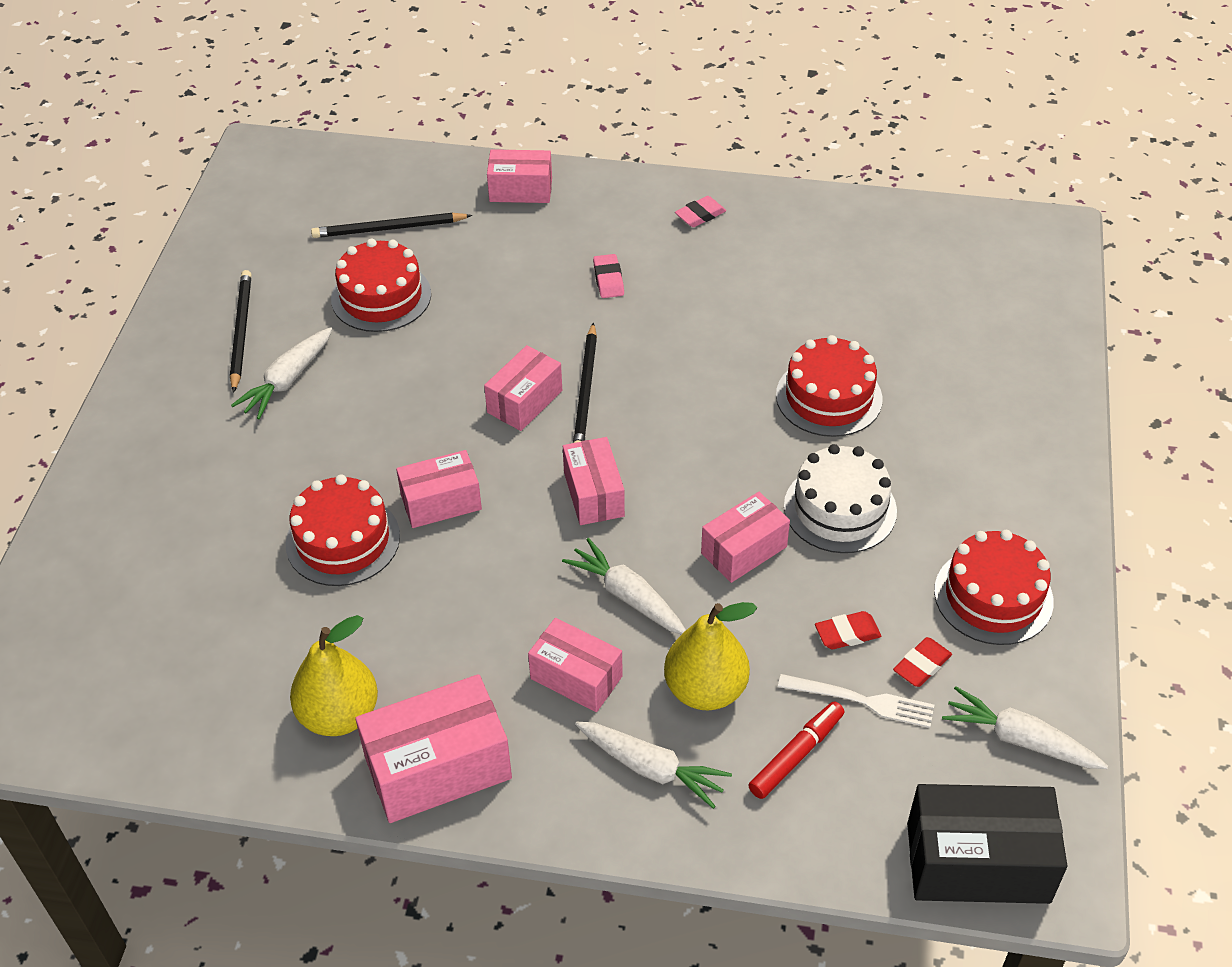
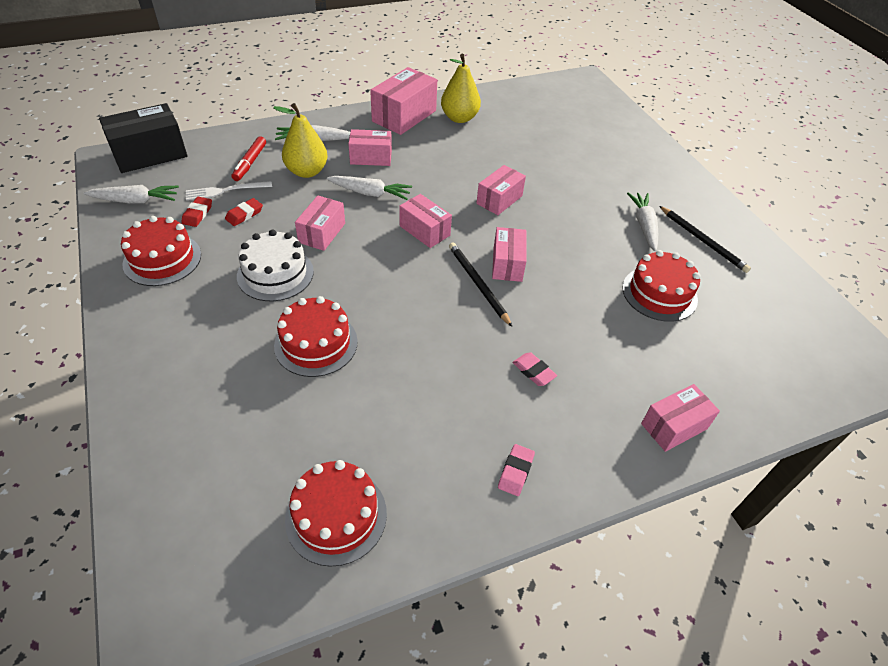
camera: 145 degrees right, 0 degrees up
(343, 540) = (527, 170): red cake -> red cake (336, 516)
(388, 228) = (717, 345): black pencil -> none

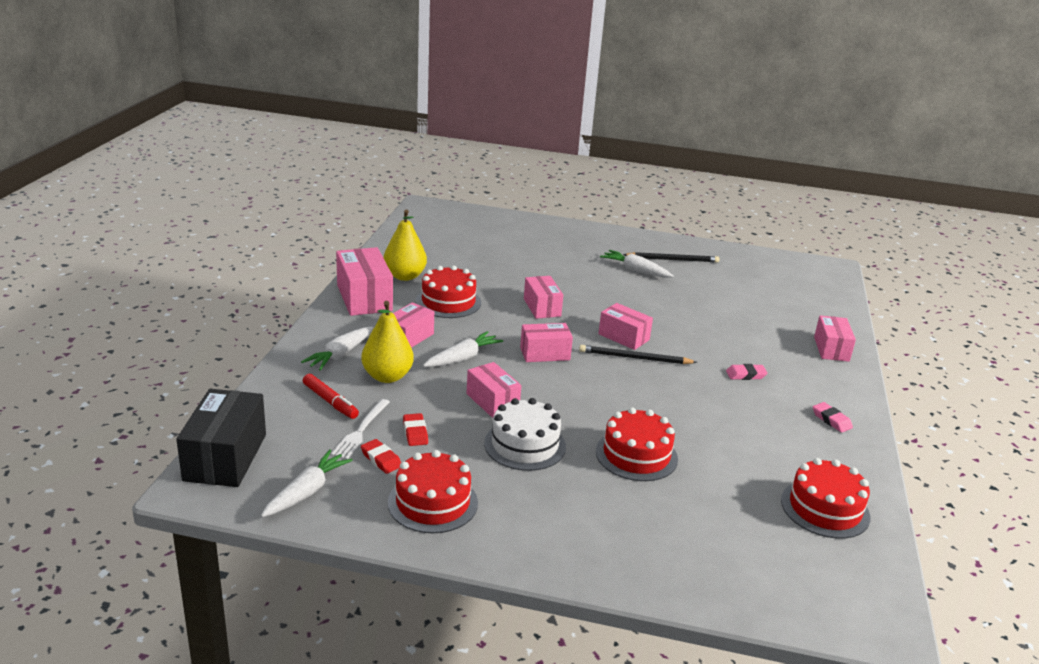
camera: 55 degrees left, 20 degrees down
(659, 293) = (710, 298): red cake -> red cake (448, 302)

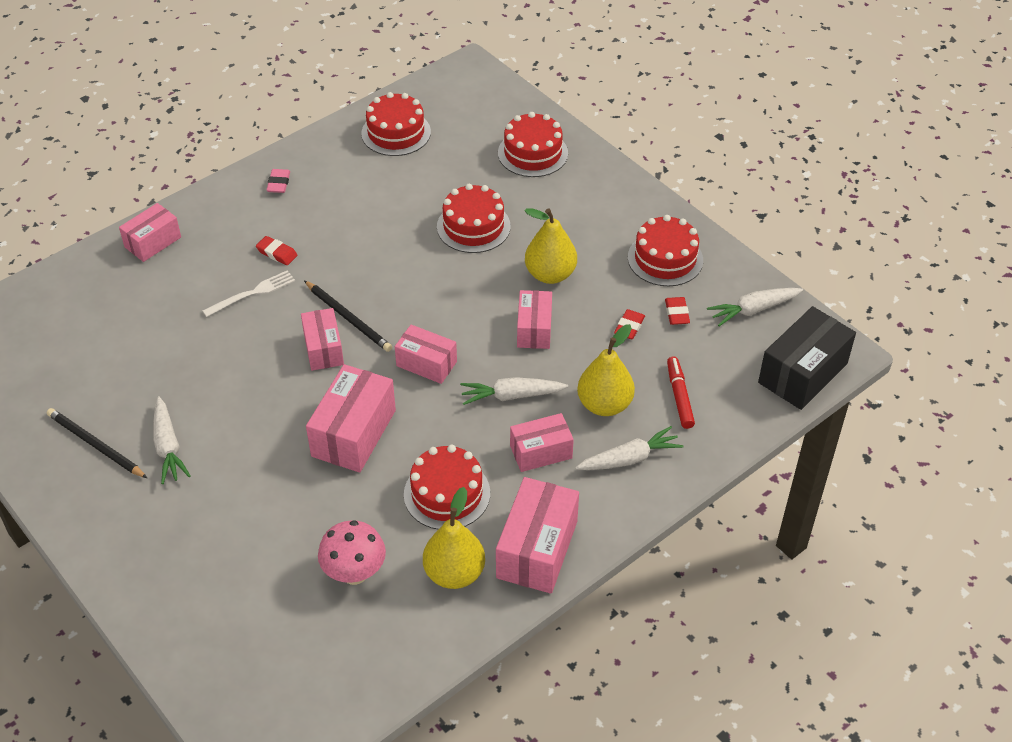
camera: 140 degrees left, 20 degrees up
(360, 431) = (674, 350): white fork -> white fork (252, 293)
(461, 261) = (354, 573): none -> pink mushroom
(525, 445) = (550, 274): white cake -> yellow pear
(542, 307) = (354, 433): pink box -> pink box, size x1.57
(678, 552) = (532, 153): none -> red cake
(746, 375) = (277, 253): pink eraser -> red eraser

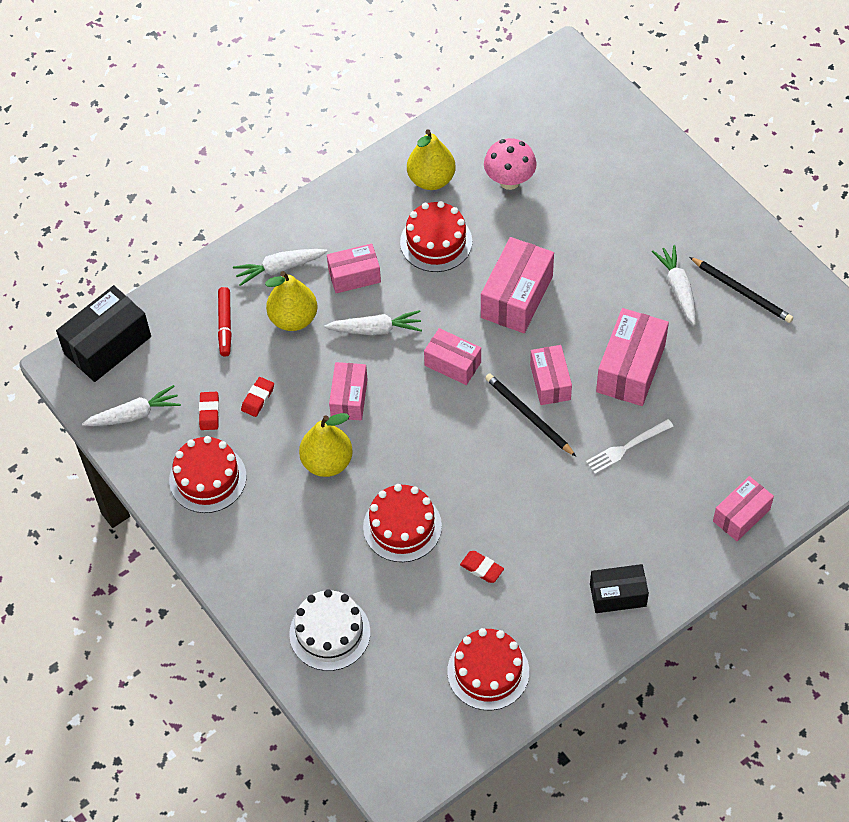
camera: 175 degrees left, 10 degrees up
(277, 253) = (608, 497): red eraser -> red eraser (482, 568)
(278, 183) = (618, 595): pink eraser -> black box
(532, 153) = (329, 633): red cake -> white cake
(537, 549) = (365, 196): pink box -> pink box (630, 368)

